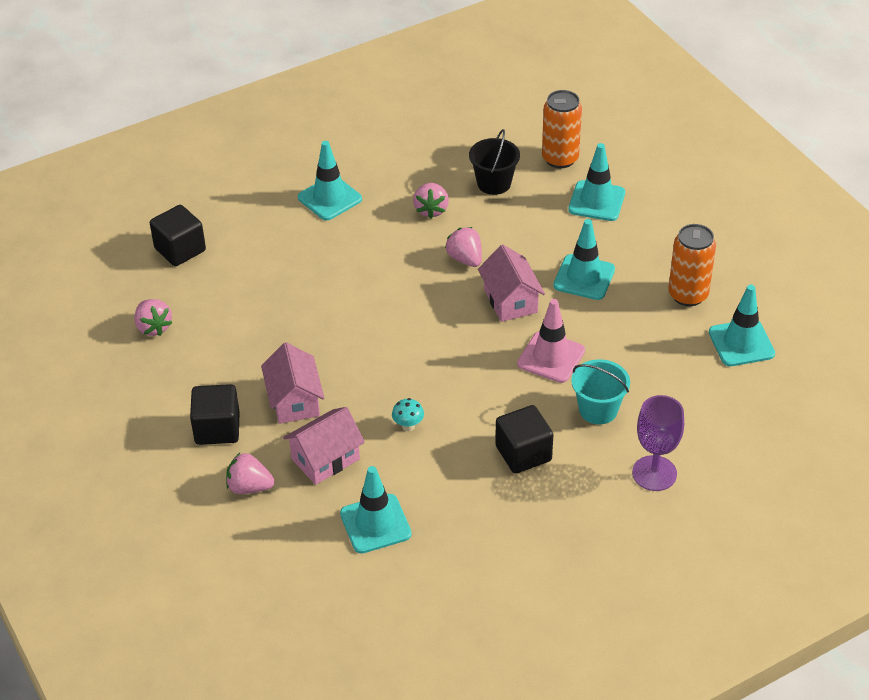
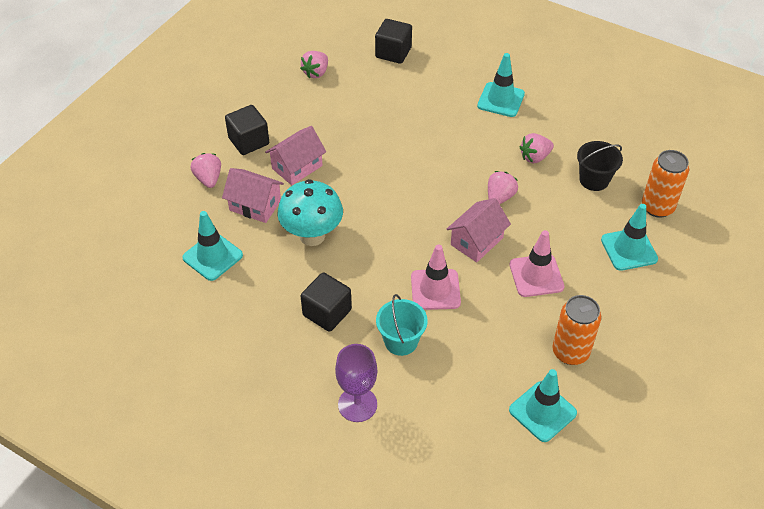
camera: 60 degrees right, 5 degrees up
(408, 426) = (312, 236): turquoise mushroom -> turquoise mushroom, size x2.49
(584, 277) = (536, 276): turquoise traffic cone -> pink traffic cone

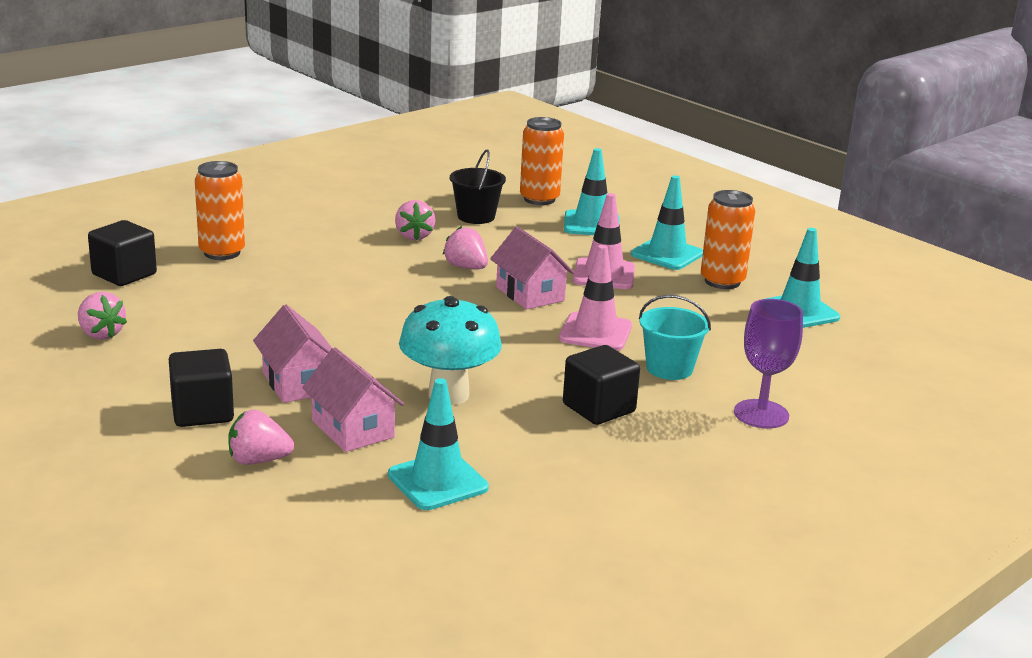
camera: 75 degrees left, 25 degrees down
(255, 205) = (353, 429): pink house -> pink house turned 75 degrees counterclockwise
(448, 79) = (222, 253): none -> orange can
(501, 100) = (295, 232): turquoise traffic cone -> turquoise traffic cone (667, 254)

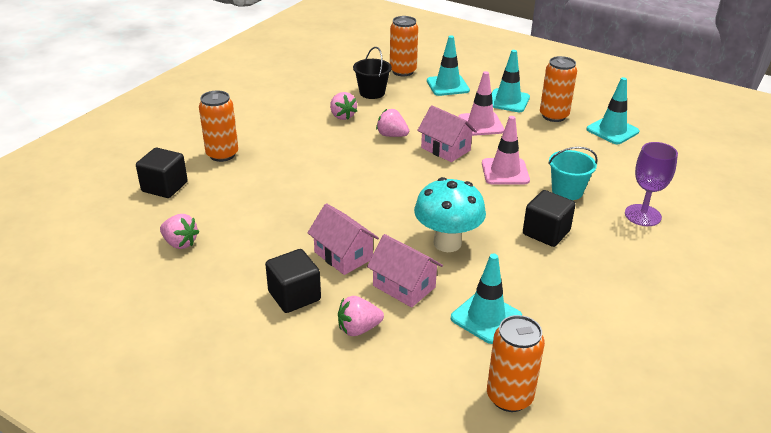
camera: 15 degrees left, 10 degrees up
(401, 568) = (509, 397): none -> orange can

